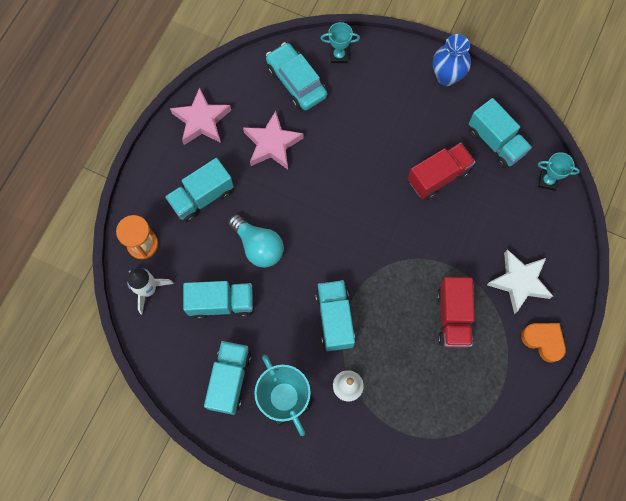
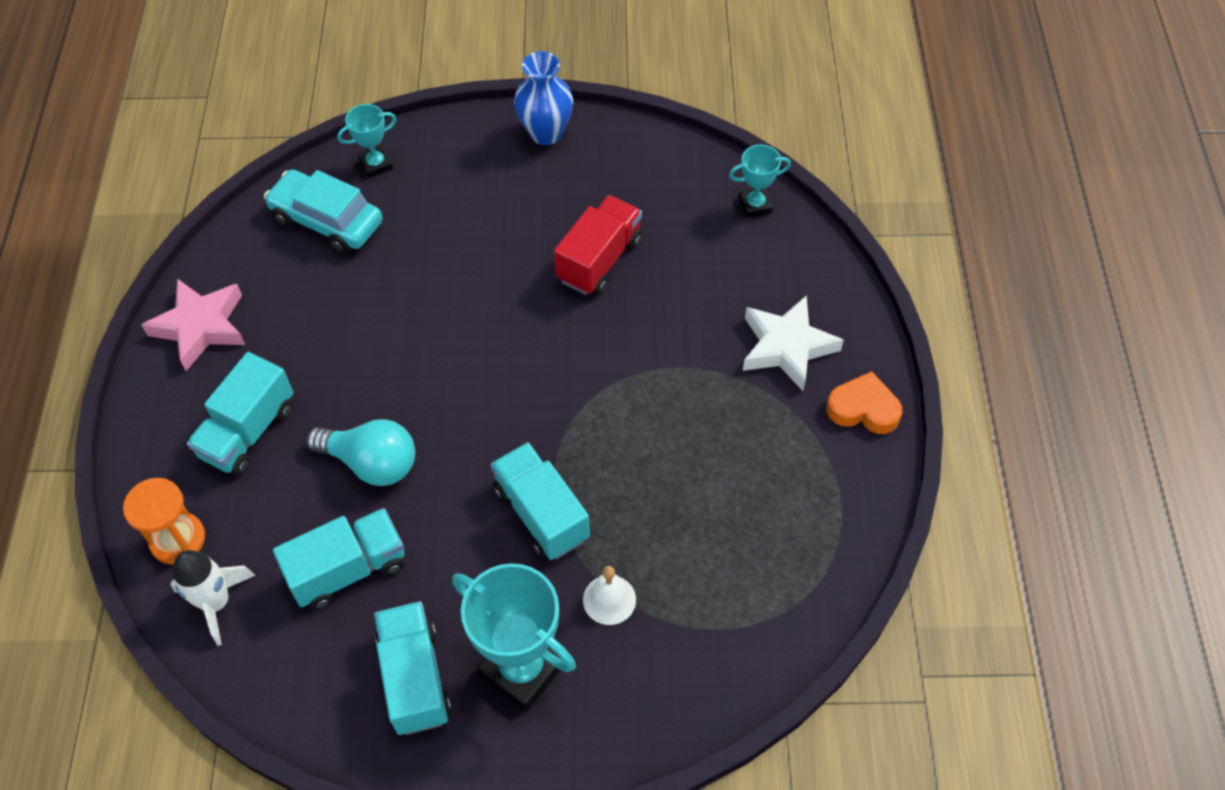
camera: 25 degrees left, 15 degrees down
(272, 144) = (328, 315): pink star -> none
(453, 317) = (717, 434): red truck -> none
(495, 142) = (657, 185): turquoise truck -> none

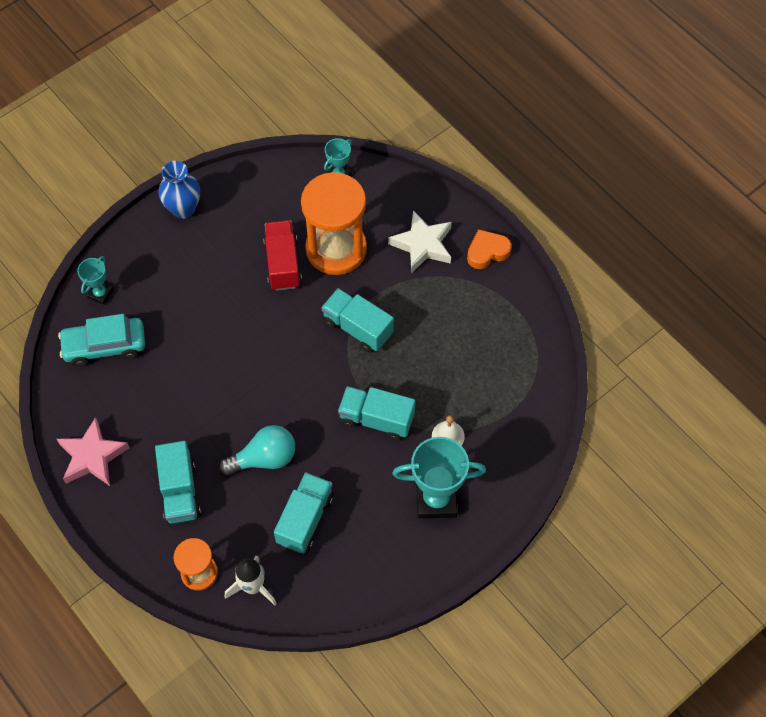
camera: 40 degrees left, 5 degrees up
(414, 678) = (389, 543): turquoise truck -> turquoise truck (357, 328)
(676, 284) = (336, 249): none -> orange hourglass

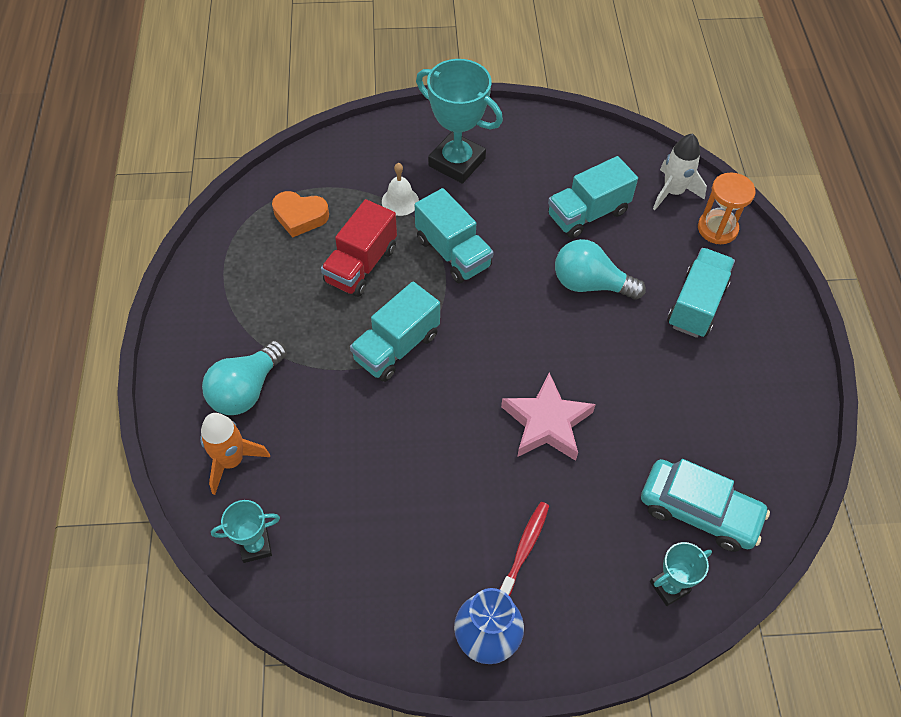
camera: 145 degrees left, 5 degrees down
(92, 456) = (775, 392): pink star -> pink star (546, 423)
(193, 263) = (524, 549): none -> red toothbrush
(283, 263) = (417, 474): red truck -> red truck (361, 265)
(336, 249) = (343, 450): orange hourglass -> none
(357, 328) = (396, 347): turquoise truck -> turquoise truck turned 60 degrees clockwise
(392, 205) = (231, 461): none -> orange rocket
(422, 245) = (246, 390): white star -> turquoise light bulb
(487, 252) = (190, 337): orange heart -> orange heart (300, 216)

